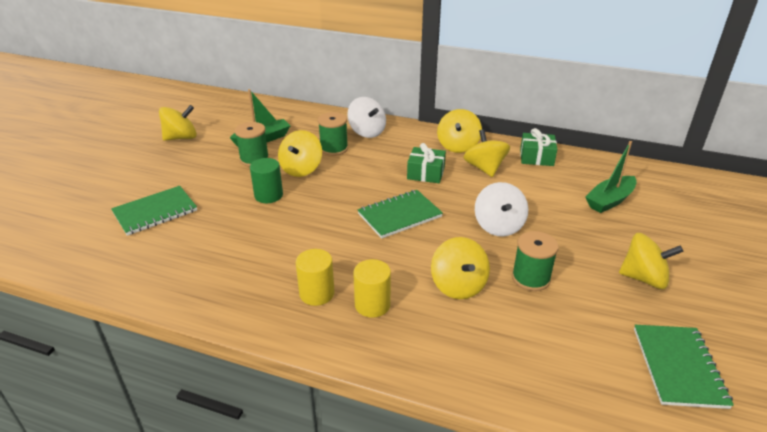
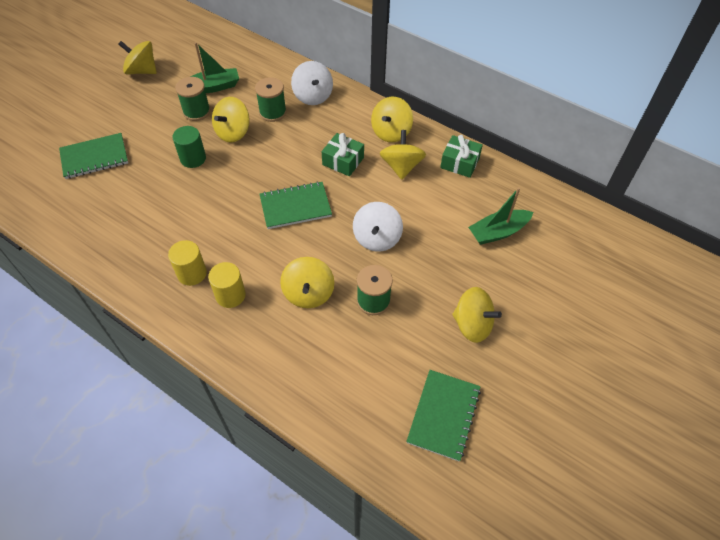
camera: 15 degrees right, 20 degrees up
(181, 138) = (142, 71): yellow spinning top -> yellow spinning top turned 150 degrees counterclockwise

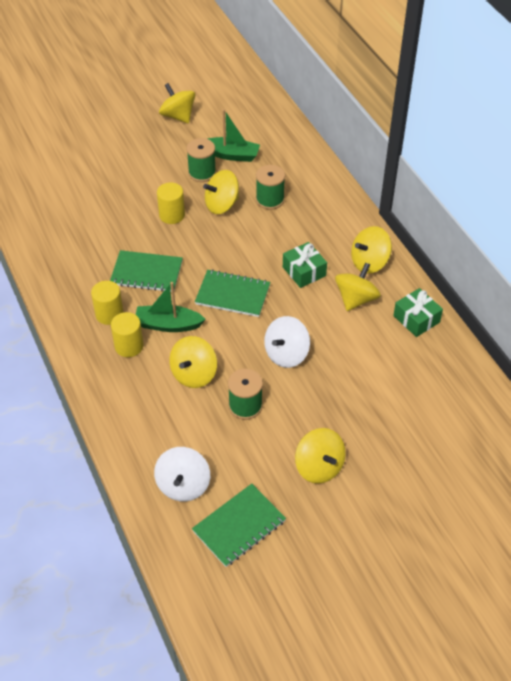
camera: 30 degrees right, 5 degrees down
(94, 157) = (91, 181): green notebook -> green notebook (146, 273)
(193, 158) = (172, 215): green cylinder -> yellow cylinder
(313, 96) = (318, 198): white spinning top -> white spinning top (183, 485)
(498, 232) = (405, 398): green boat -> green boat (168, 325)

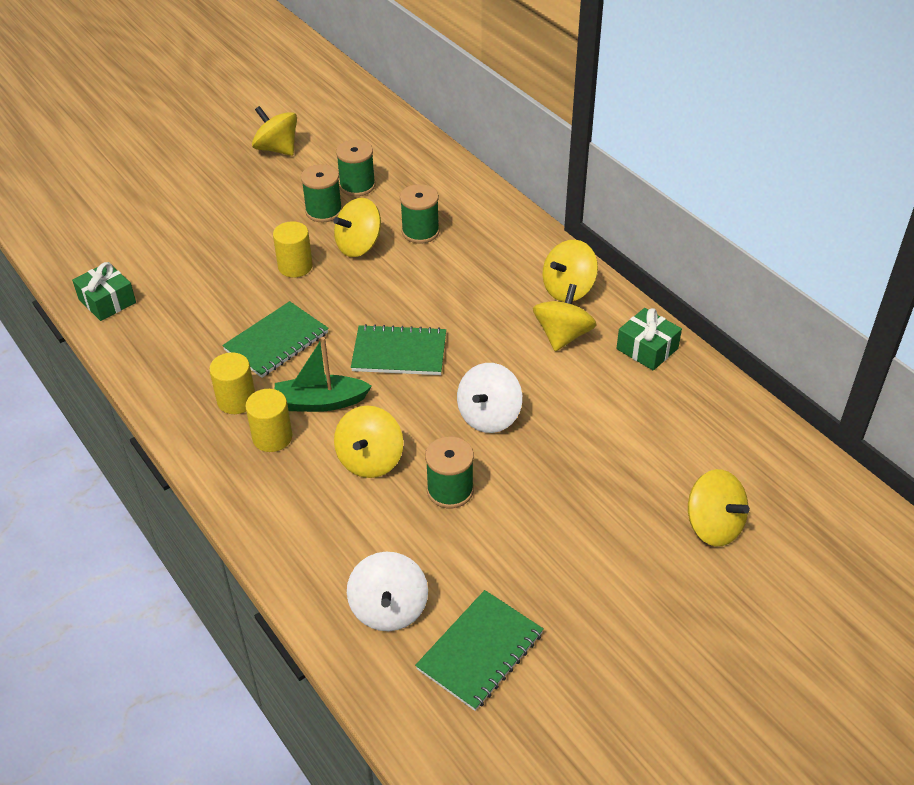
camera: 10 degrees left, 5 degrees down
(146, 273) = (276, 342): green notebook -> green notebook turned 45 degrees counterclockwise
(231, 155) = (357, 185): green boat -> green spool
(304, 271) = (486, 311): green gift -> green gift (107, 301)
(319, 467) = (570, 554): yellow spinning top -> yellow spinning top (713, 525)

